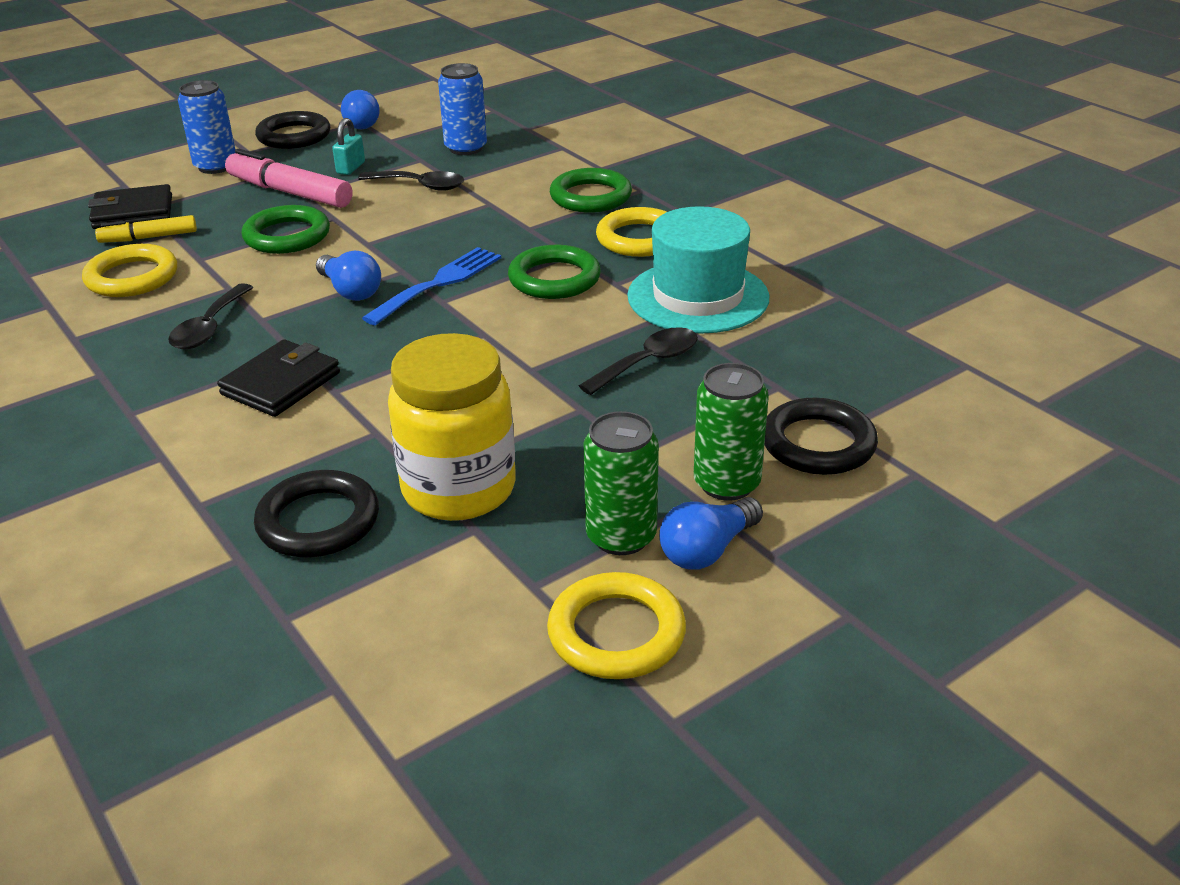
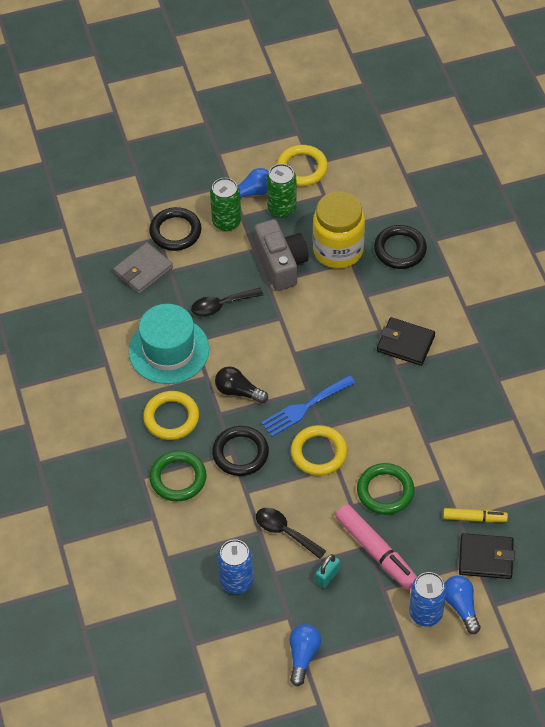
camera: 160 degrees left, 20 degrees up
(132, 277) = (483, 471): yellow ring -> yellow ring (319, 453)
(209, 327) = (439, 403): black spoon -> none
(281, 383) = (405, 343): black wallet -> black wallet turned 60 degrees clockwise
(294, 136) = (361, 649): black ring -> black ring (240, 453)
(350, 291) = (356, 415): blue light bulb -> blue light bulb (461, 606)
(554, 279) = (238, 391): green ring -> black light bulb
(570, 441) = (281, 264): none -> grey camera
(828, 376) = (143, 270): none -> grey wallet

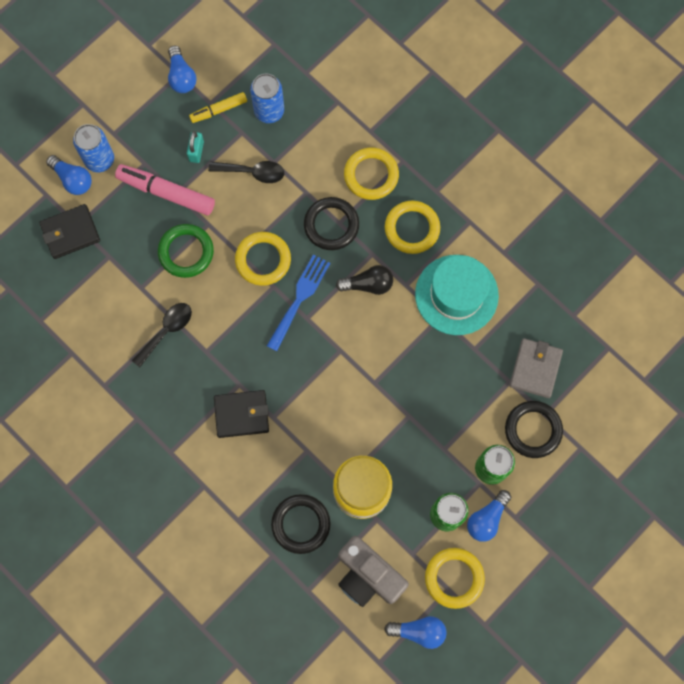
camera: 150 degrees right, 20 degrees up
(178, 478) = (371, 175): green ring -> yellow ring
(221, 305) = (437, 368): black spoon -> black spoon (167, 331)
(281, 264) = (408, 445): grey camera -> grey camera (368, 575)
(349, 149) = (419, 631): none -> blue light bulb
(474, 518) = (96, 265): yellow marker -> yellow marker (219, 110)

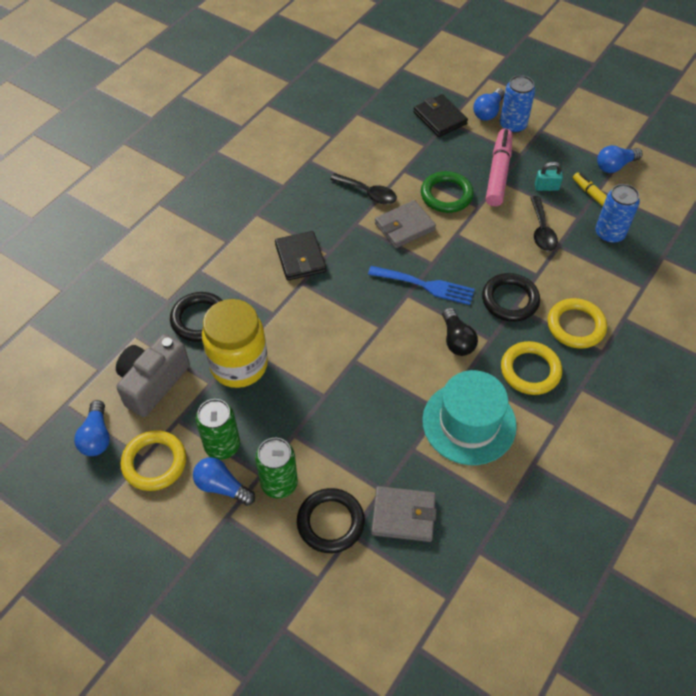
camera: 80 degrees right, 20 degrees down
(220, 303) = (404, 227): none -> grey wallet
(263, 260) = (456, 251): yellow ring -> none

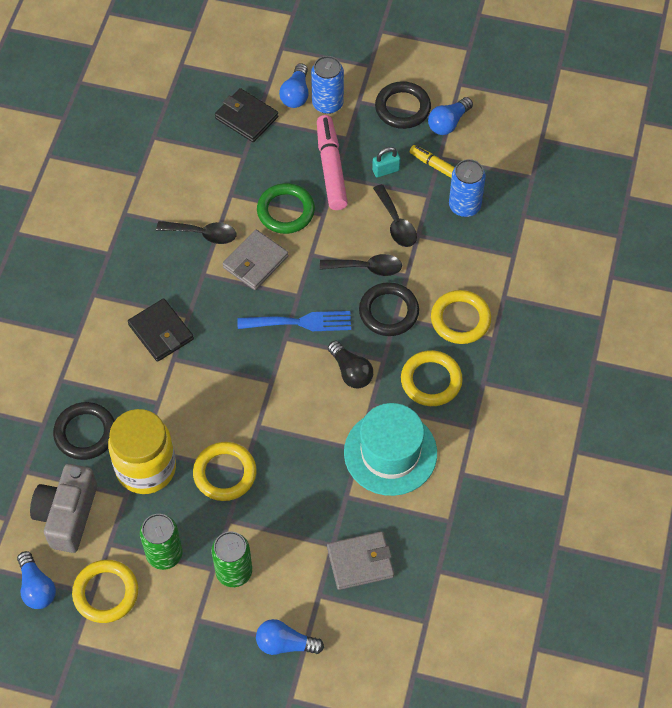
camera: 20 degrees left, 5 degrees up
(222, 487) = (181, 593): blue light bulb -> blue light bulb (285, 644)
(307, 392) = (225, 473): none -> yellow ring
(330, 522) = (296, 591): black ring -> black ring (402, 108)
(502, 259) = (367, 268): none -> black spoon

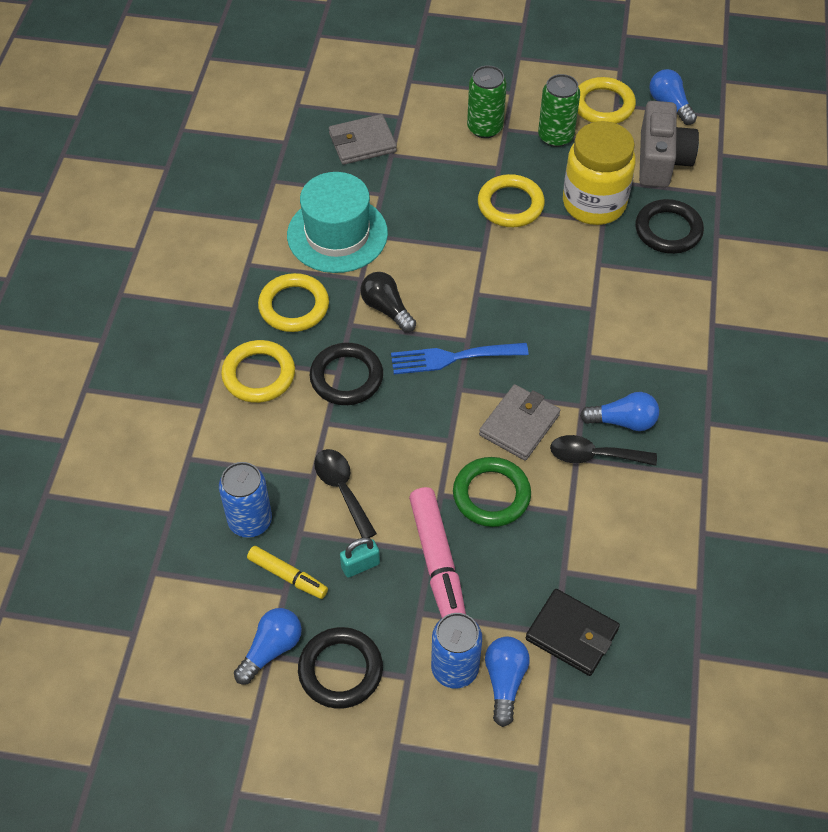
camera: 175 degrees right, 5 degrees down
(161, 332) = (615, 335): black wallet -> none
(285, 644) = (427, 81): blue light bulb -> blue light bulb (623, 421)
(367, 268) = (376, 428): black spoon -> none

